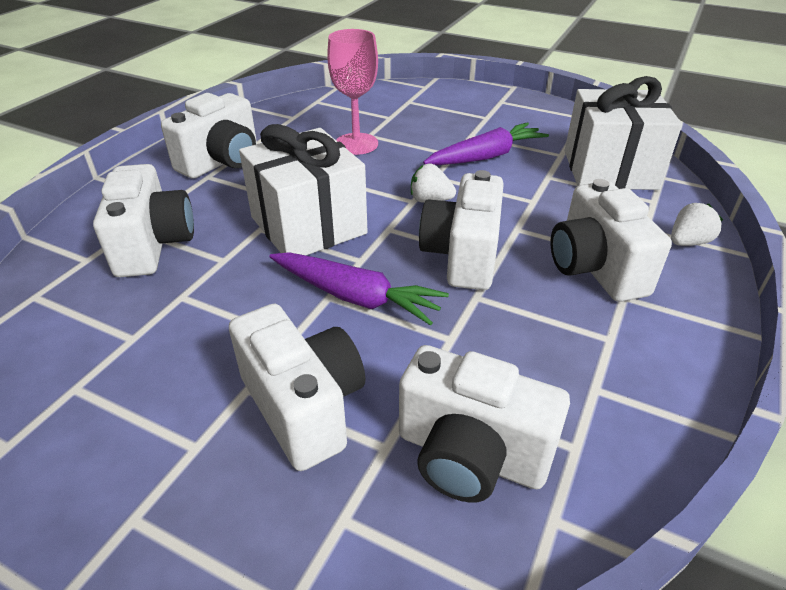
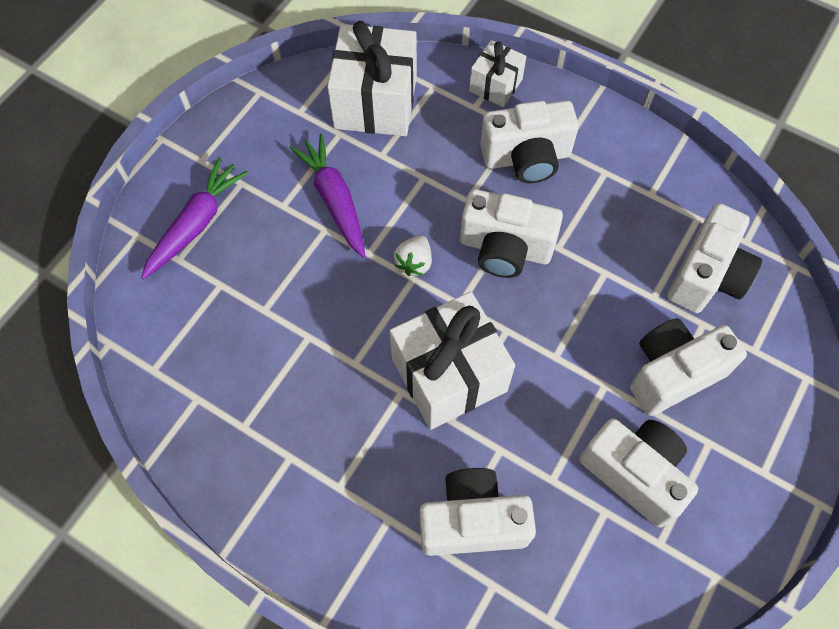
camera: 85 degrees left, 25 degrees up
(222, 161) = (306, 475): white camera -> white camera (634, 473)
(356, 144) = (285, 325): pink goblet -> none
(356, 297) = (557, 335): purple carrot -> purple carrot (196, 224)
(688, 242) = (495, 85): white strawberry -> white gift

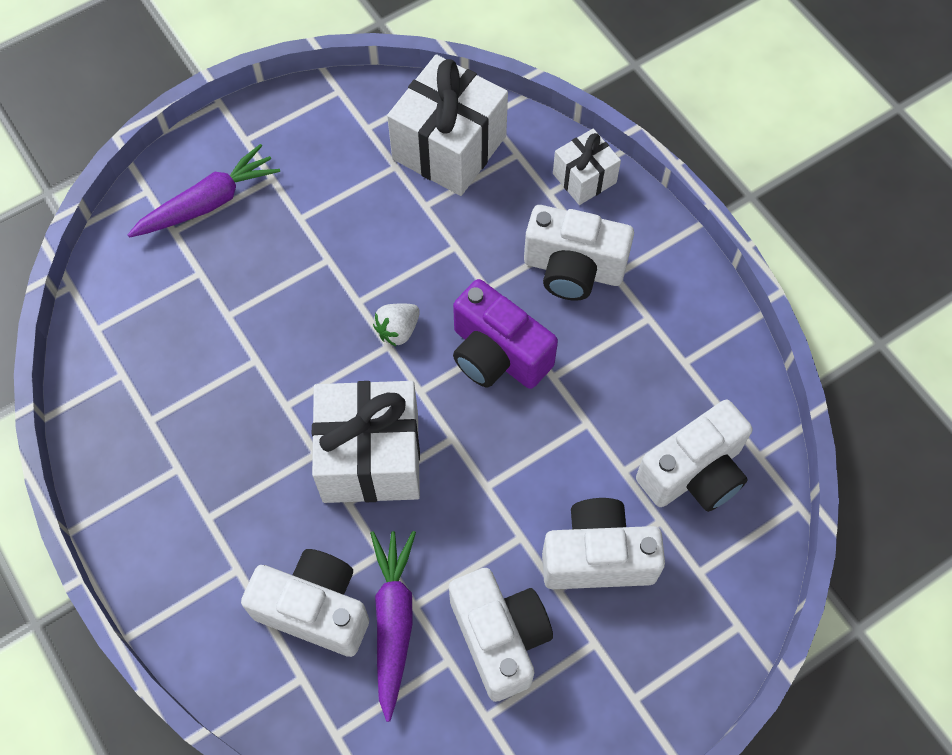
camera: 25 degrees right, 0 degrees up
(334, 200) = (353, 233): purple carrot -> purple carrot (393, 621)
(505, 248) = (497, 355): white camera -> purple camera

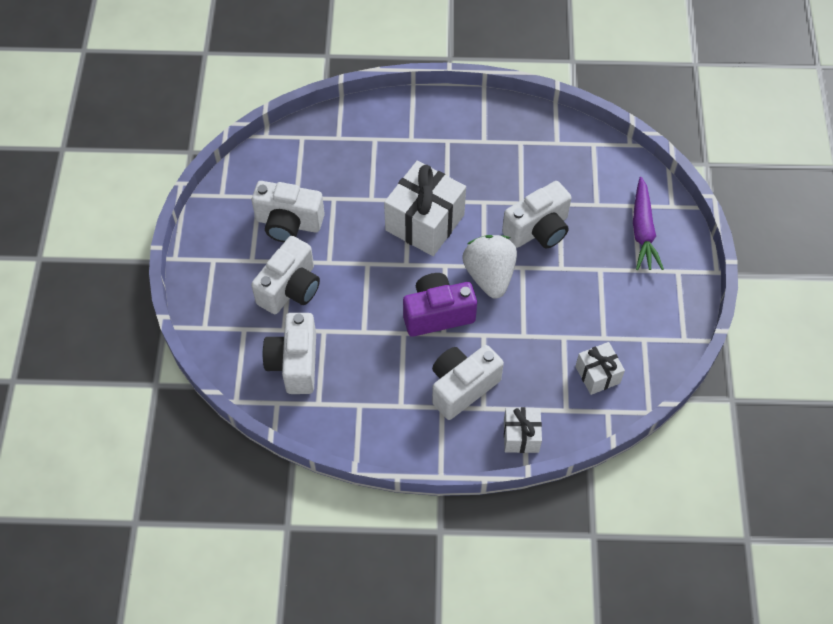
camera: 125 degrees right, 5 degrees down
(315, 609) = (366, 159): white camera -> white camera (538, 230)
(393, 621) = (333, 186): purple carrot -> none
(398, 330) = (489, 275): white strawberry -> white strawberry, size x1.93
(449, 147) = (597, 374): white gift -> white gift, size x0.54

